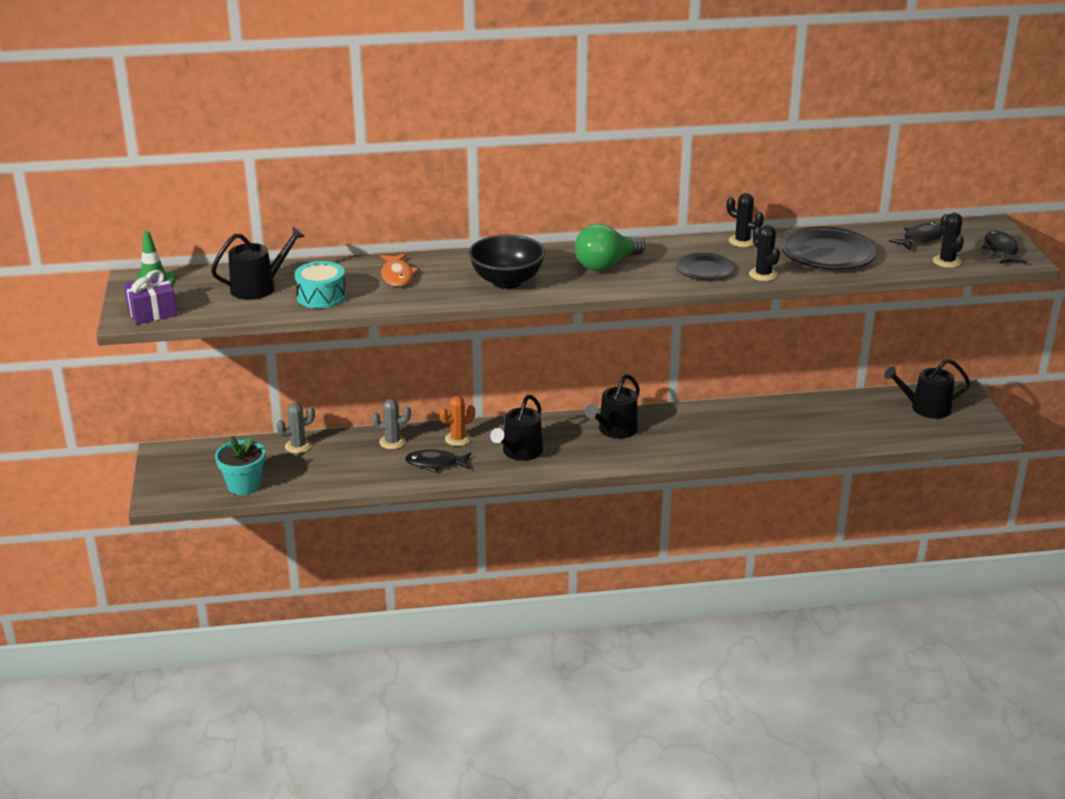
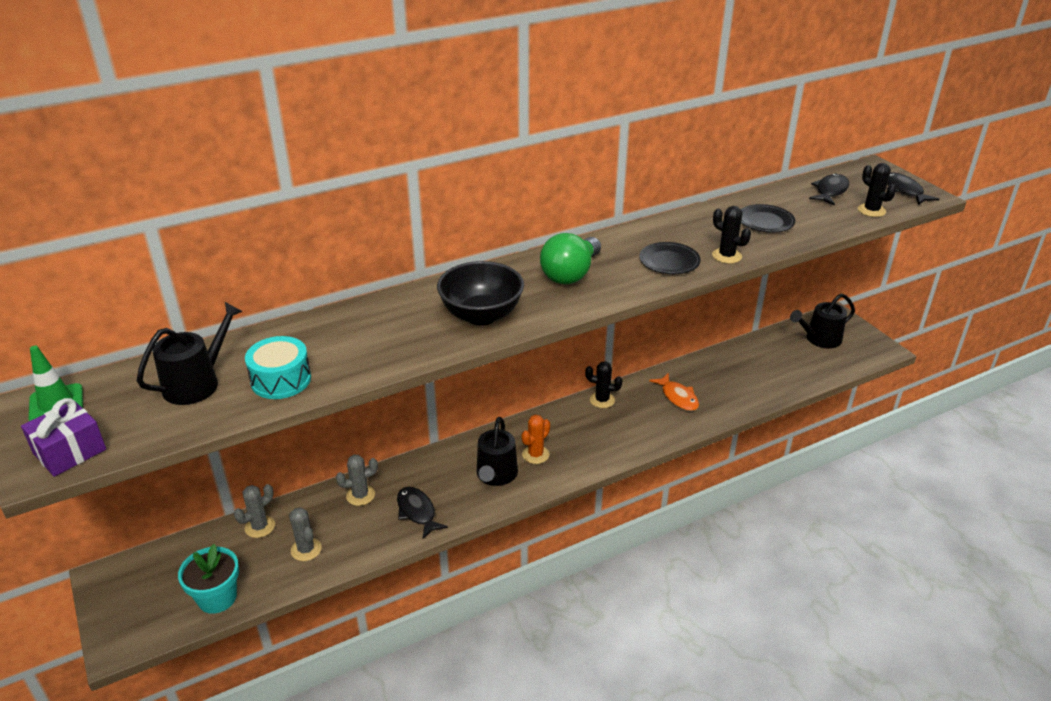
camera: 20 degrees left, 5 degrees up
(328, 469) = (306, 549): none -> grey cactus
(397, 275) = (356, 332): orange fish -> orange fish (678, 397)
(435, 464) = (417, 512): black fish -> black fish turned 75 degrees clockwise
(458, 439) = (426, 474): orange cactus -> orange cactus (535, 454)
(615, 430) = (573, 426): black watering can -> none
(742, 241) = (679, 222): black cactus -> black cactus (602, 400)
(827, 254) = (765, 222): black plate -> black plate, size x0.60

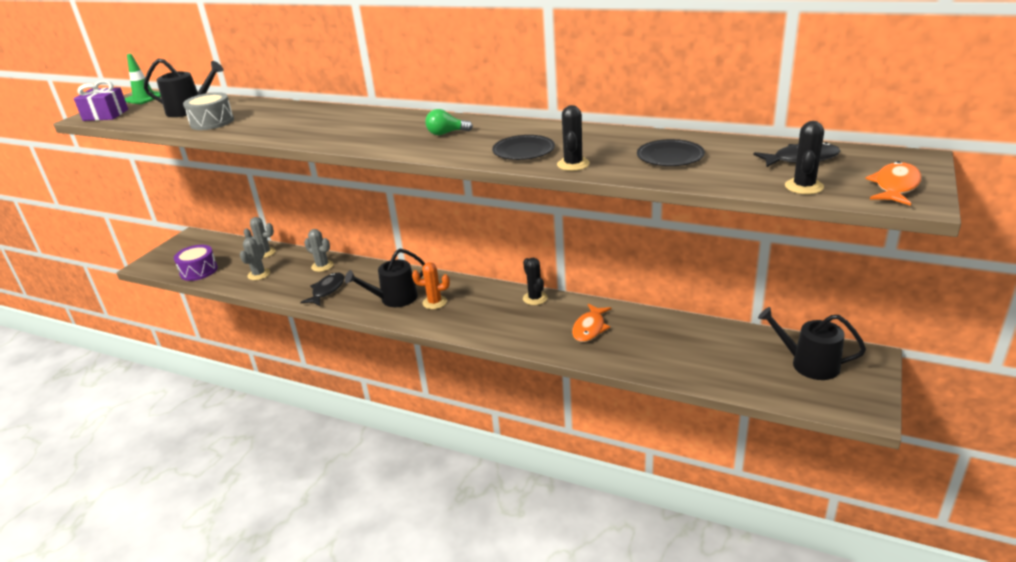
camera: 55 degrees right, 5 degrees down
(217, 598) = (199, 271): turquoise flower pot -> purple drum
(281, 380) = (212, 122): turquoise drum -> grey drum
(481, 315) = (349, 133): black bowl -> none
(570, 274) = (446, 133): green light bulb -> green light bulb, size x0.55
(904, 190) = (895, 186): black fish -> orange fish

